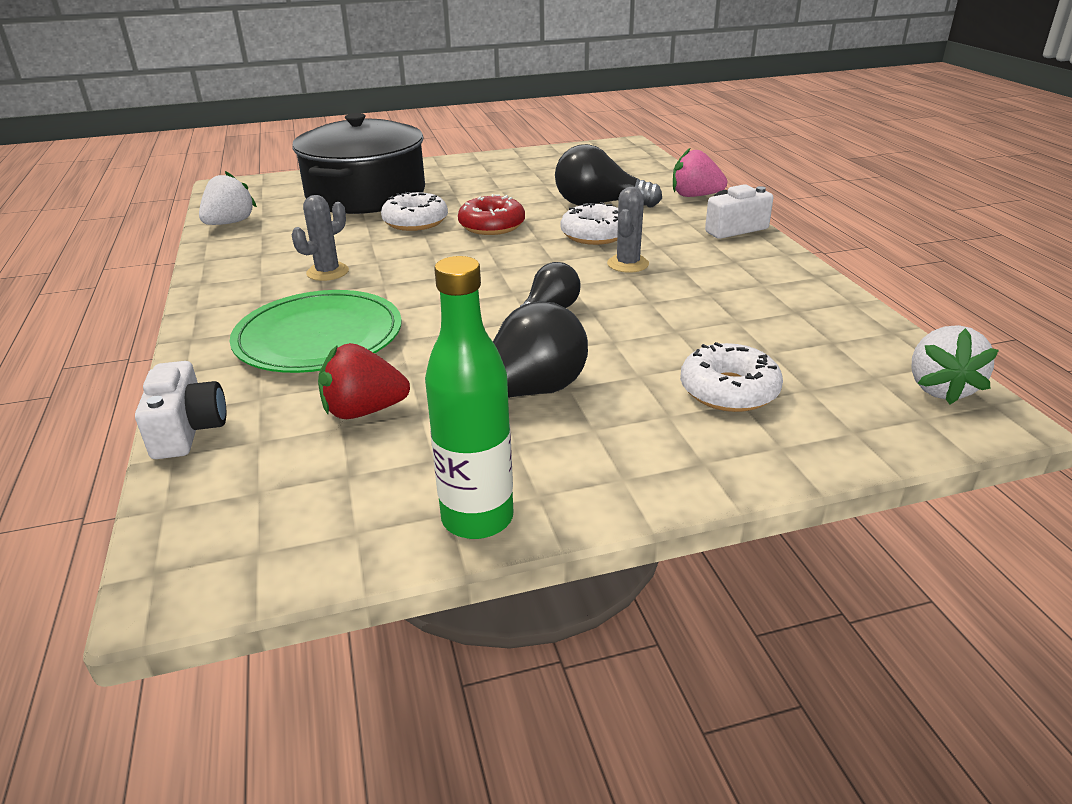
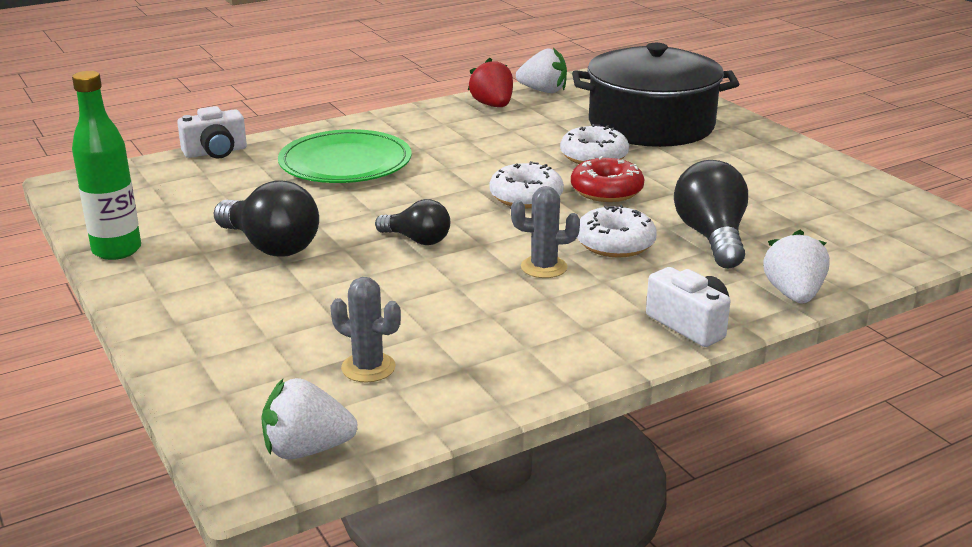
camera: 75 degrees right, 5 degrees down
(327, 272) = (461, 143): grey cactus -> grey cactus (368, 367)
(364, 411) = (242, 196): red strawberry -> red strawberry (493, 105)
(695, 196) = (793, 294): pink strawberry -> white strawberry
(729, 390) = (287, 332): white donut -> white donut (526, 196)

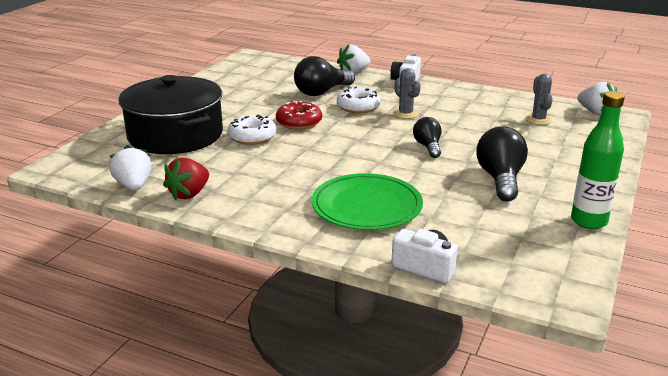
camera: 125 degrees left, 0 degrees up
(526, 196) = (335, 138): white donut -> none

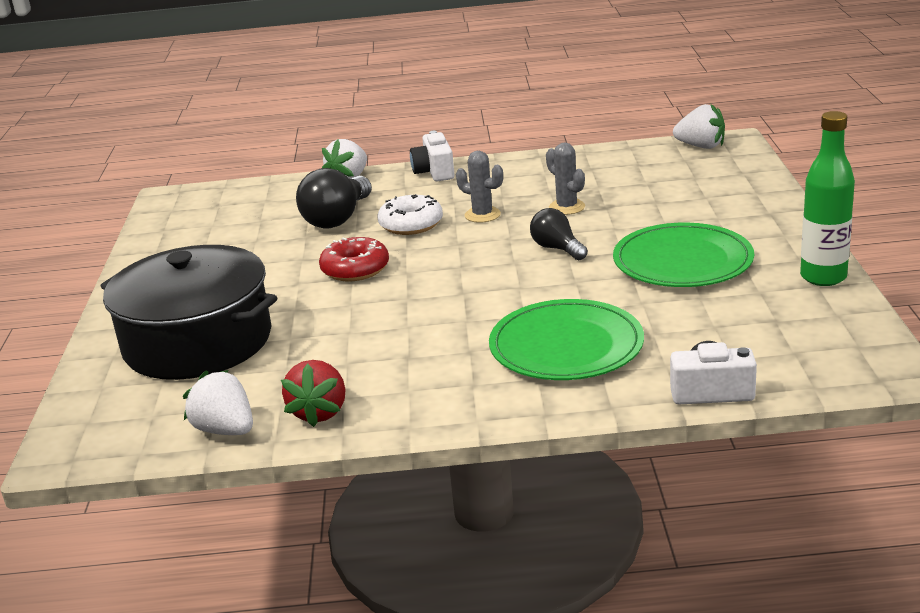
camera: 25 degrees left, 0 degrees up
(252, 137) = (314, 309): white donut -> none
(500, 179) = (682, 261): black light bulb -> green plate
(538, 119) = (648, 174): grey cactus -> grey cactus (567, 207)

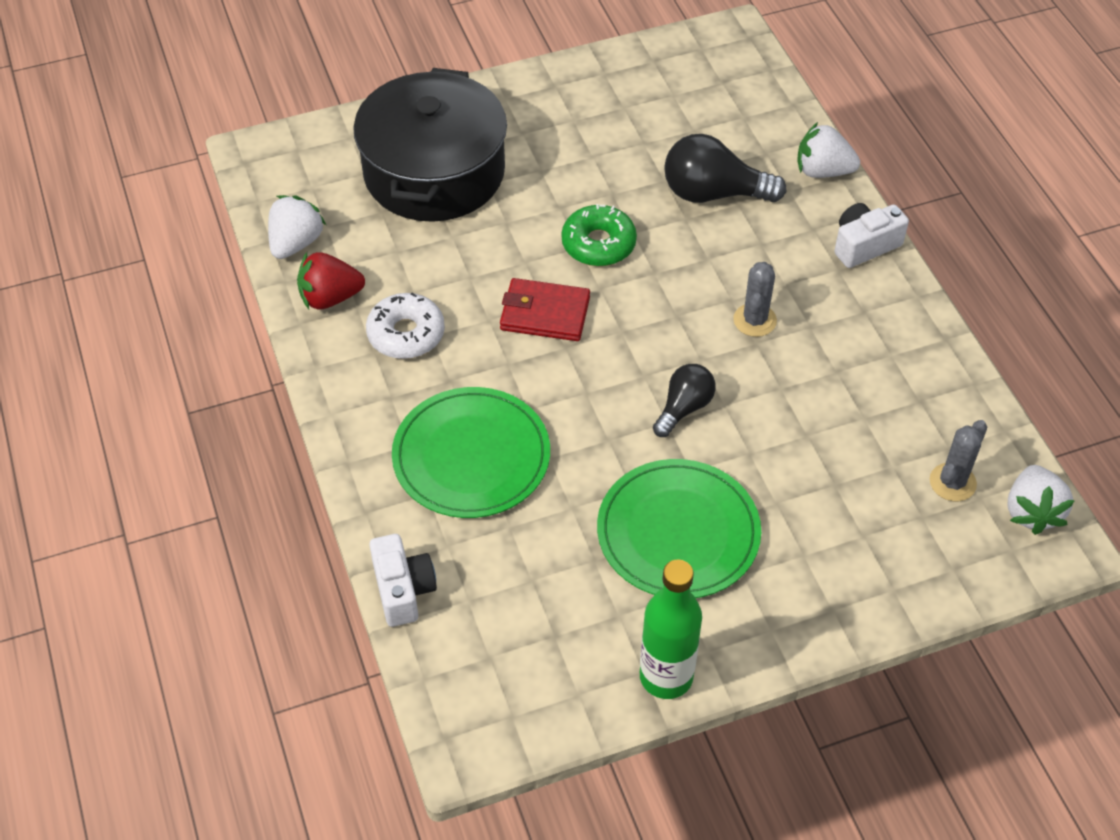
camera: 70 degrees right, 25 degrees up
(355, 269) = (598, 244): red donut -> green donut
(411, 224) = (715, 261): white donut -> white donut (406, 334)
(418, 299) = (545, 313): none -> red wallet
(567, 207) = (796, 396): grey cactus -> grey cactus (952, 482)

